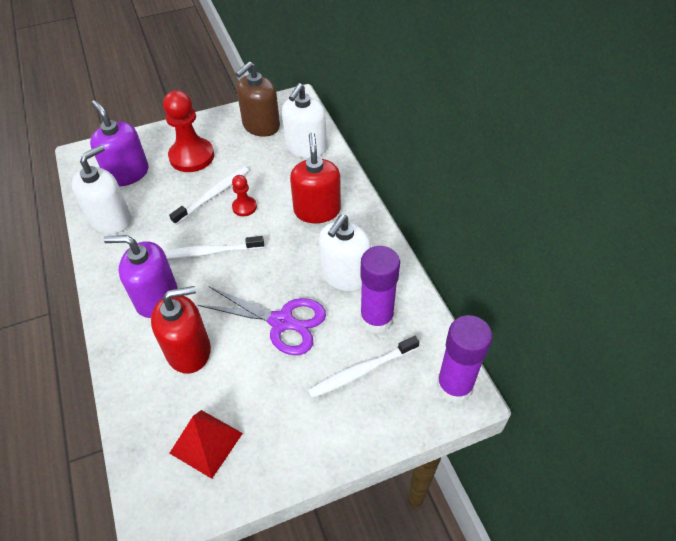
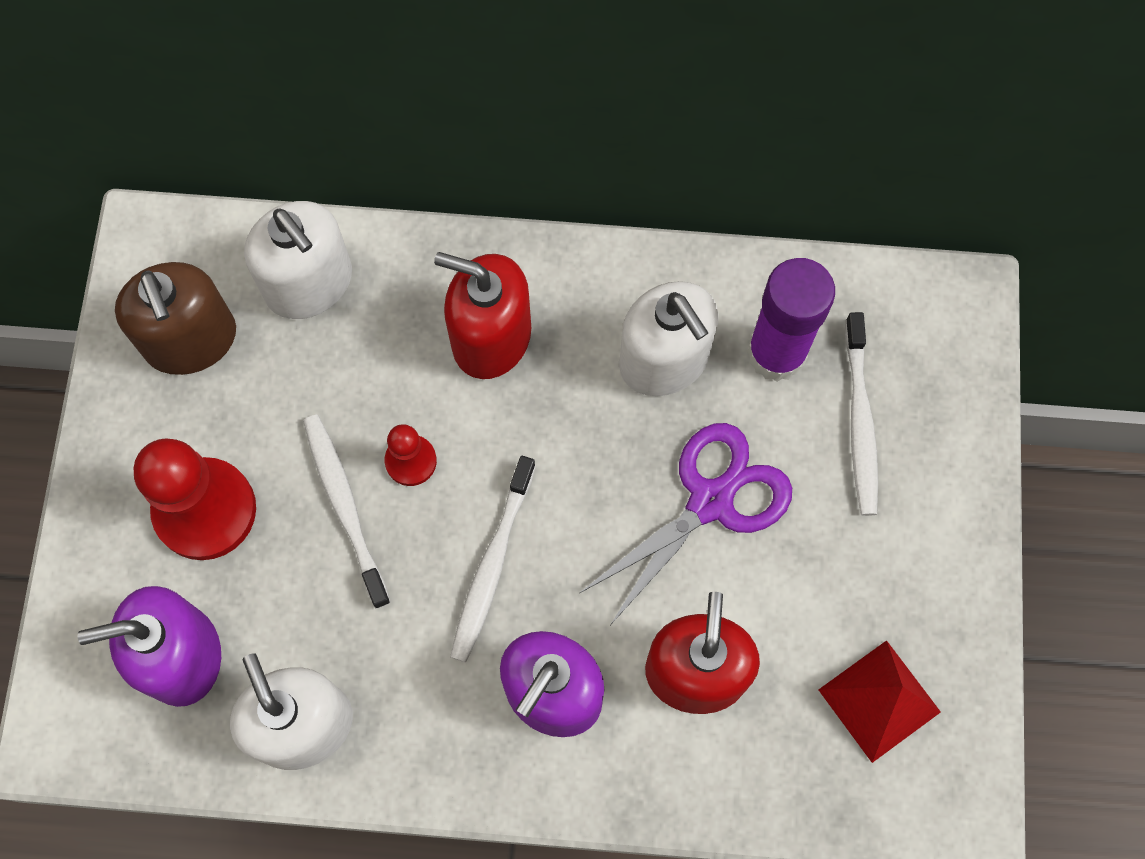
camera: 65 degrees left, 20 degrees up
(454, 386) = (945, 306): purple glue stick -> none

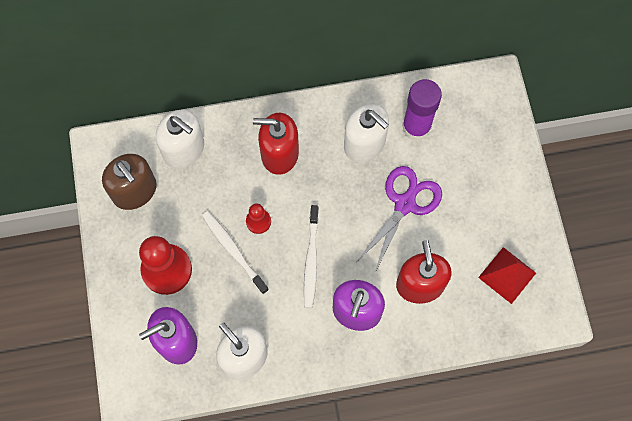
camera: 15 degrees left, 0 degrees up
(860, 421) = (463, 149): white toothbrush -> none

